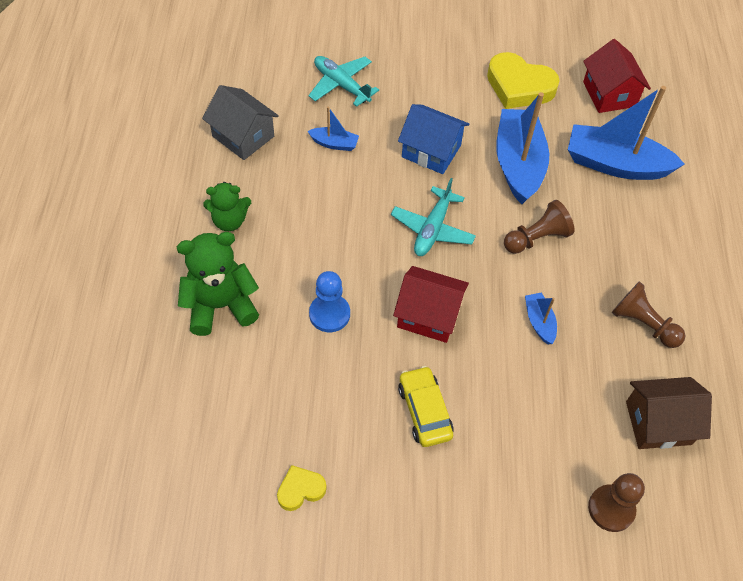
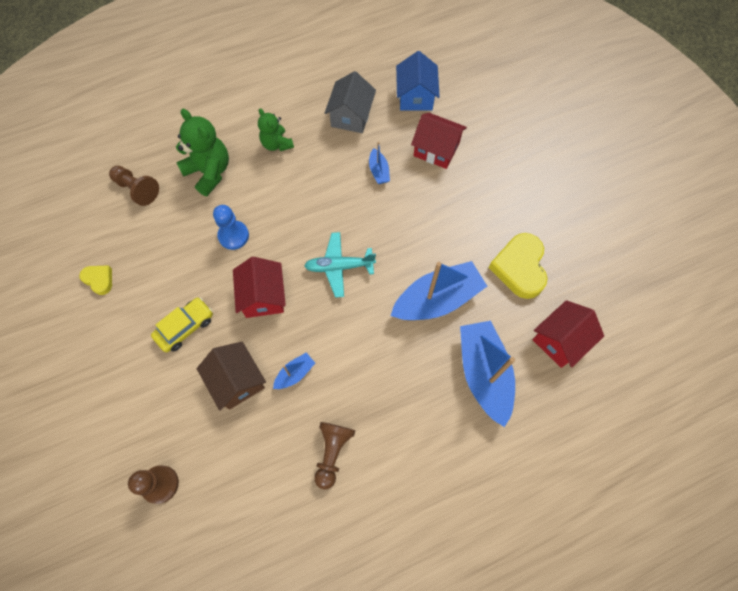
camera: 65 degrees right, 10 degrees up
(341, 85) = (436, 150): turquoise plane -> red house
(431, 151) = (411, 235): blue house -> blue house (415, 96)
(536, 238) = (371, 341): brown pawn -> brown pawn (137, 189)
(658, 423) = (247, 495): brown house -> brown house (237, 381)

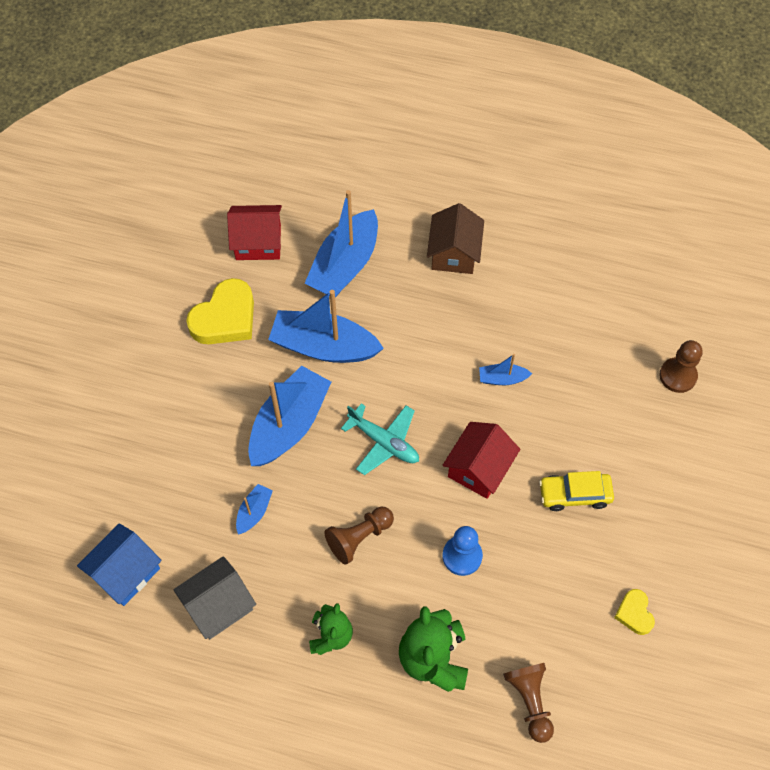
camera: 140 degrees left, 5 degrees down
(237, 381) = (558, 410): brown house -> brown house (454, 253)
(332, 452) = (518, 299): brown pawn -> brown pawn (359, 537)
(408, 233) = (289, 424): none -> blue boat
(436, 150) = (173, 489): red house -> none

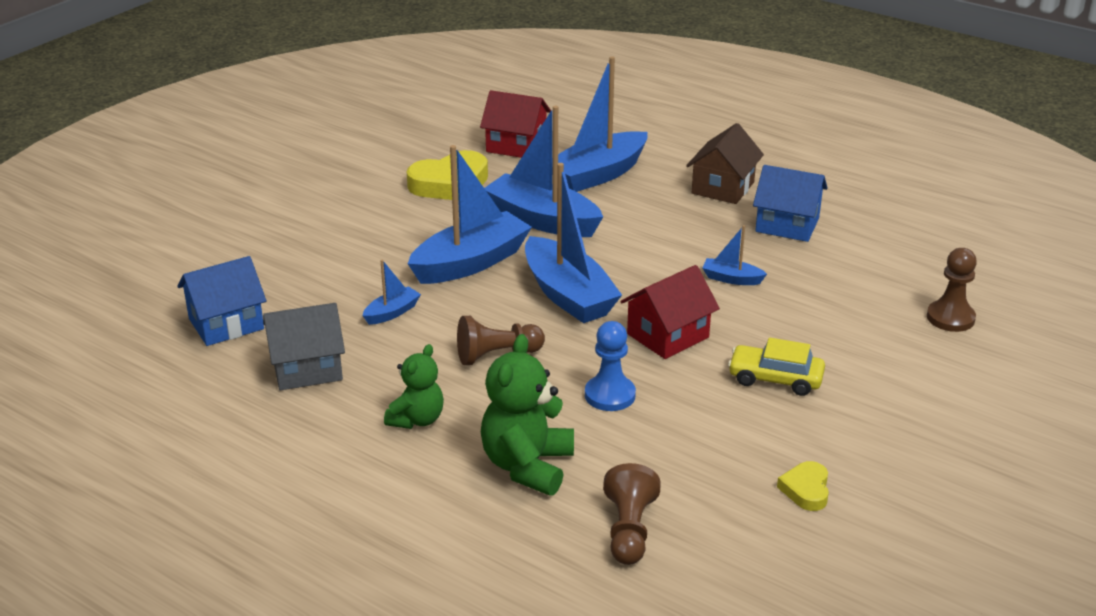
camera: 20 degrees right, 30 degrees down
(384, 442) = (568, 295): turquoise plane -> blue boat
(522, 291) = (787, 225): none -> blue house

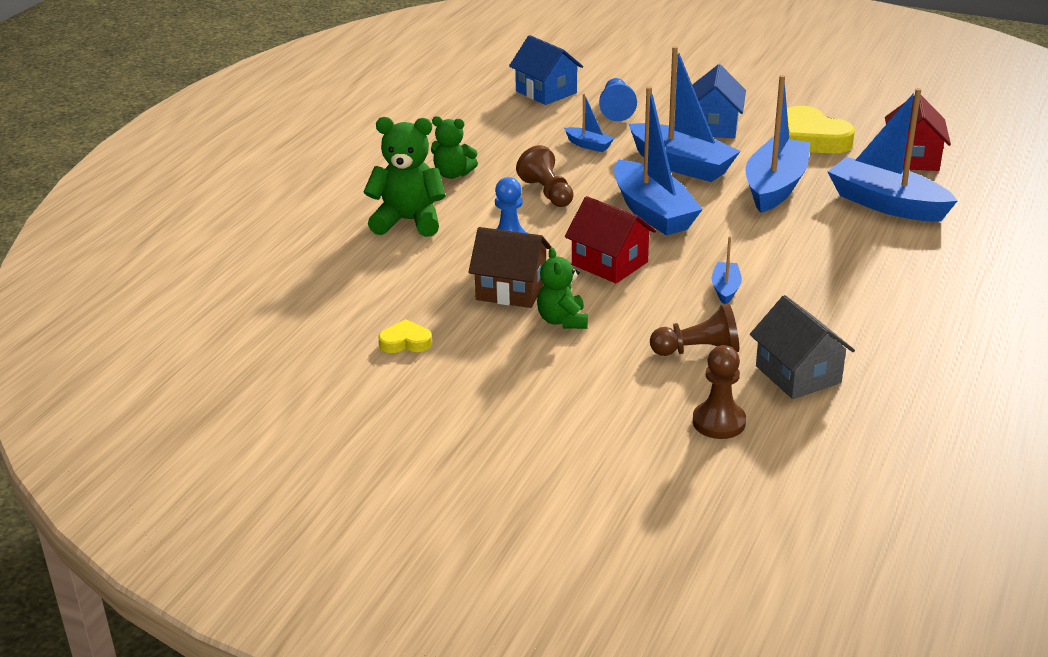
camera: 80 degrees right, 0 degrees up
(307, 369) = (501, 127): grey house -> grey house (798, 374)
(309, 282) = (616, 109): none -> blue pawn
(568, 295) = (652, 212): blue boat -> blue boat turned 75 degrees counterclockwise
(629, 530) = (341, 268): brown pawn -> brown pawn (698, 351)
(723, 188) = (912, 273): brown house -> brown house (511, 290)
(775, 379) = (562, 321): yellow car -> green teddy bear
(787, 225) = (856, 315): blue house -> blue house (714, 126)

